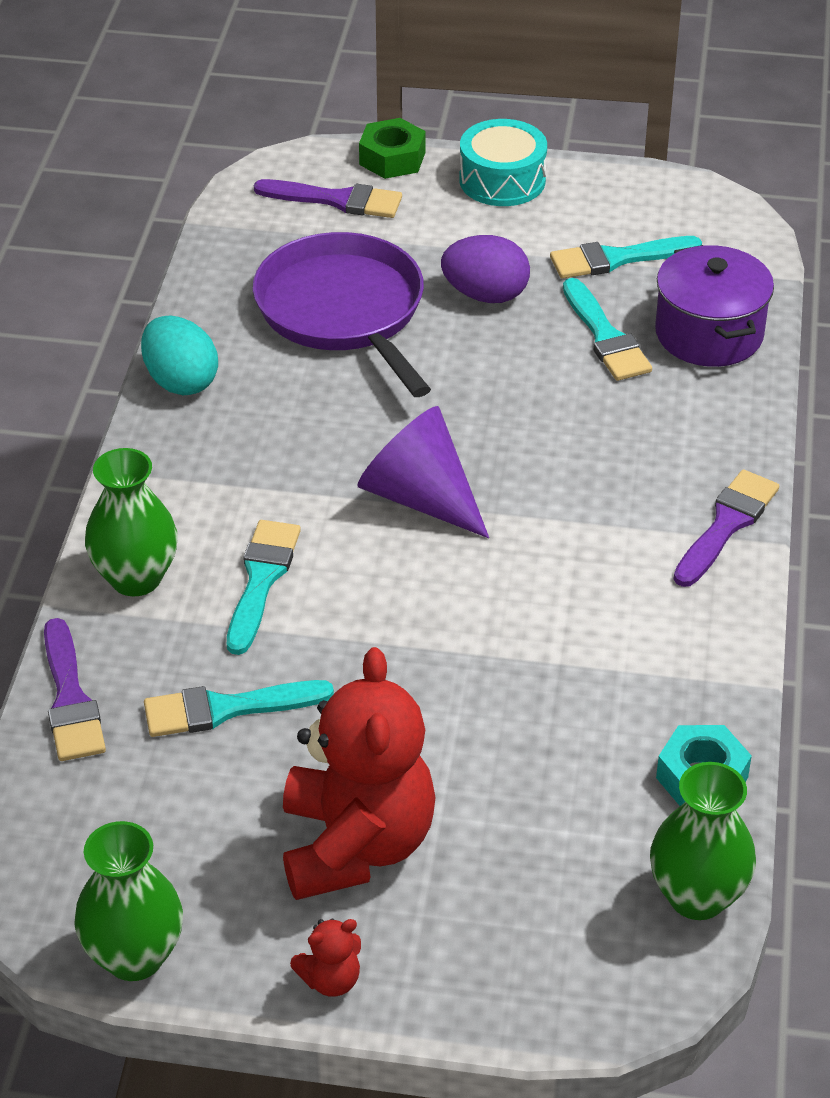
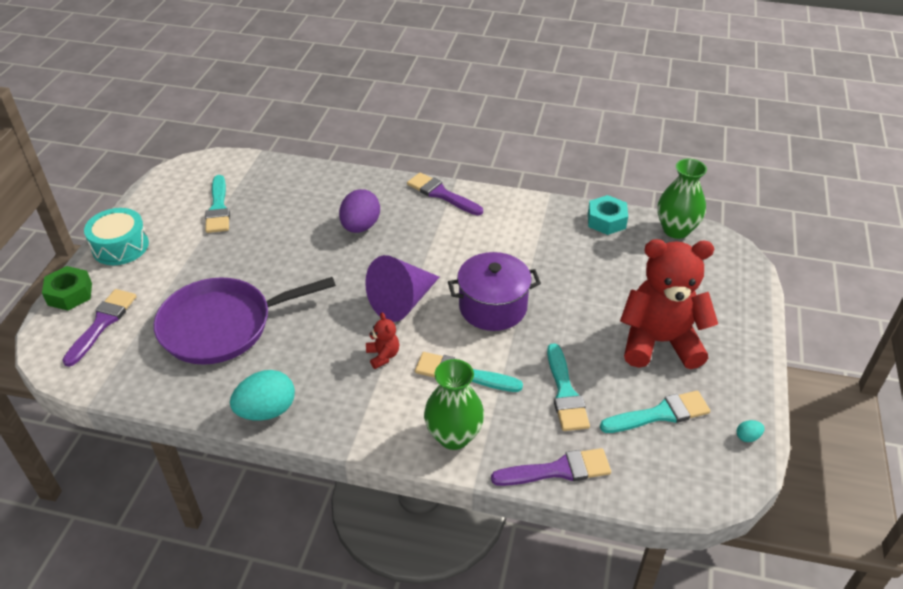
camera: 85 degrees left, 0 degrees up
(134, 956) = (747, 437): green vase -> turquoise egg
(330, 979) = (746, 356): red teddy bear -> red teddy bear (383, 356)
(485, 295) = (230, 262): purple egg -> purple egg (360, 226)
(605, 337) = (285, 219): turquoise brush -> turquoise brush (660, 414)
(709, 334) = (295, 183): purple pot -> purple pot (493, 307)

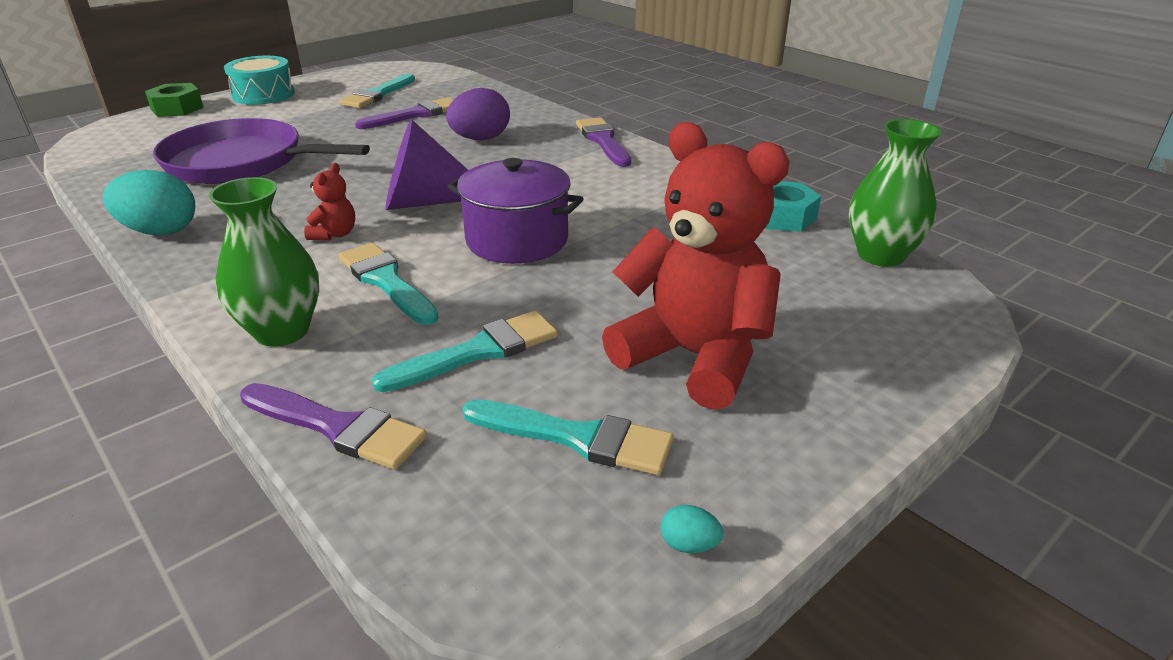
camera: 35 degrees right, 10 degrees down
(102, 323) = (162, 131): purple brush -> purple brush (415, 115)
(565, 393) = (478, 352): turquoise brush -> turquoise brush turned 150 degrees counterclockwise

